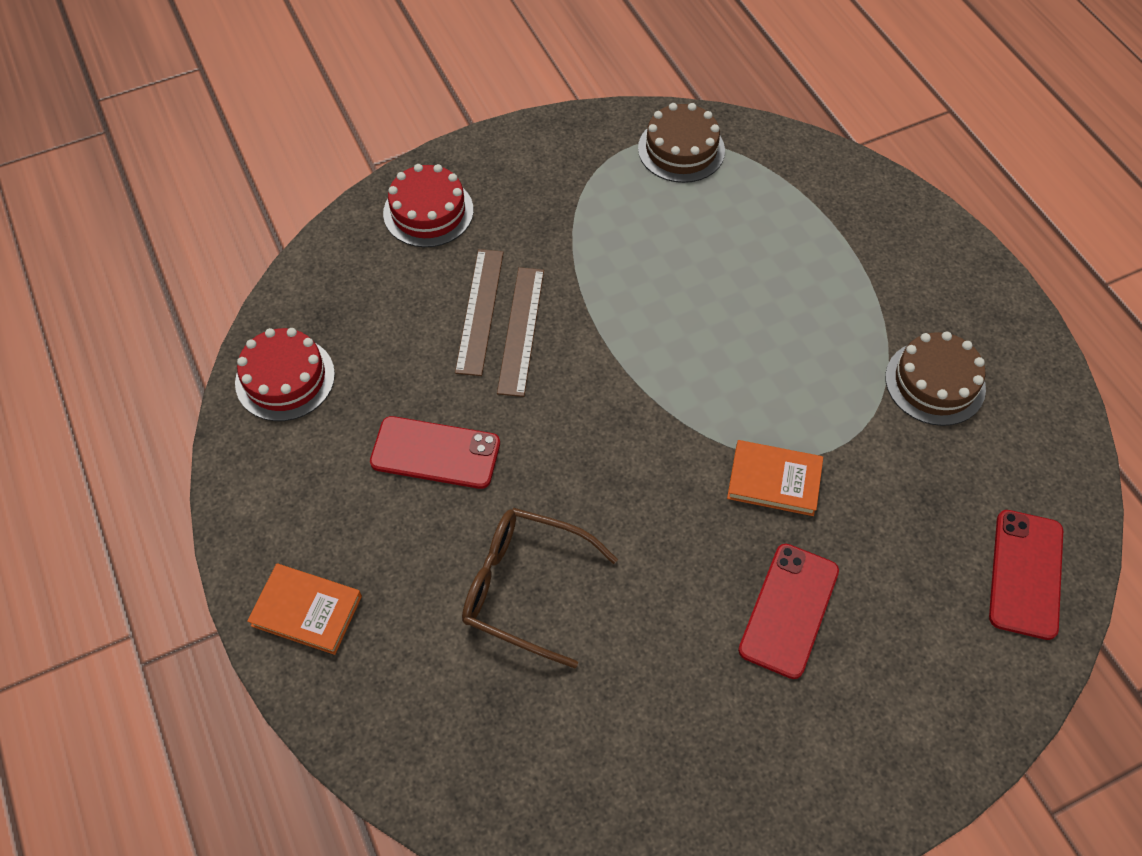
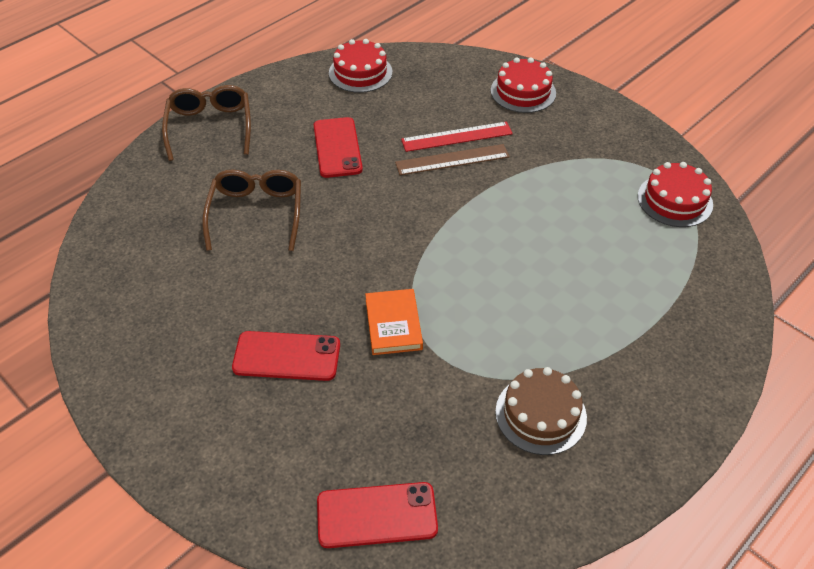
camera: 70 degrees right, 10 degrees down
(306, 611) = (210, 127): orange book -> brown glasses
(479, 311) = (456, 136): brown ruler -> red ruler
(681, 149) = (675, 200): brown cake -> red cake

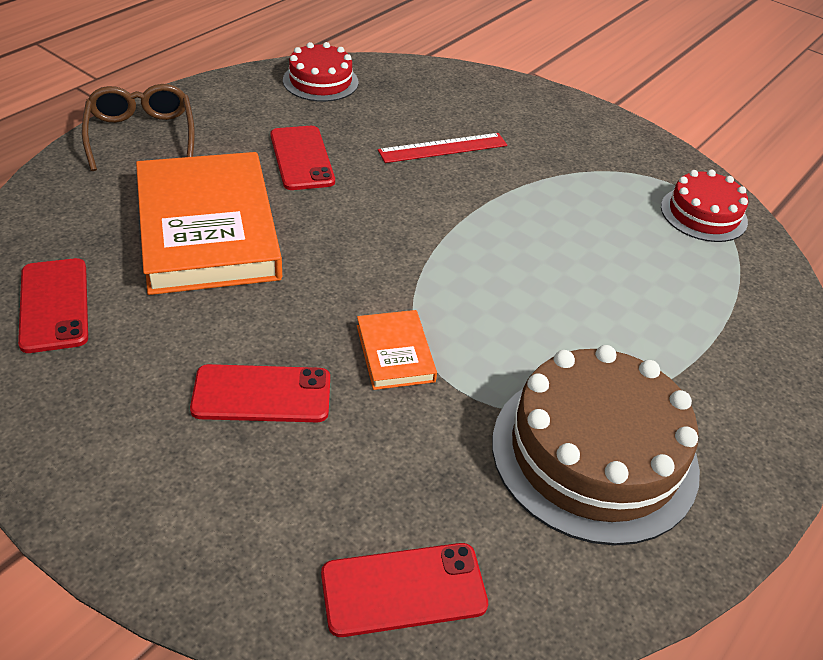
camera: 10 degrees left, 5 degrees down
(137, 278) = (54, 305): none -> red phone
(256, 214) = (207, 229): brown glasses -> orange book
(452, 160) = (441, 172): brown ruler -> none
(523, 92) = (512, 103): red cake -> none
(540, 414) = (594, 454): brown cake -> brown cake, size x1.80

